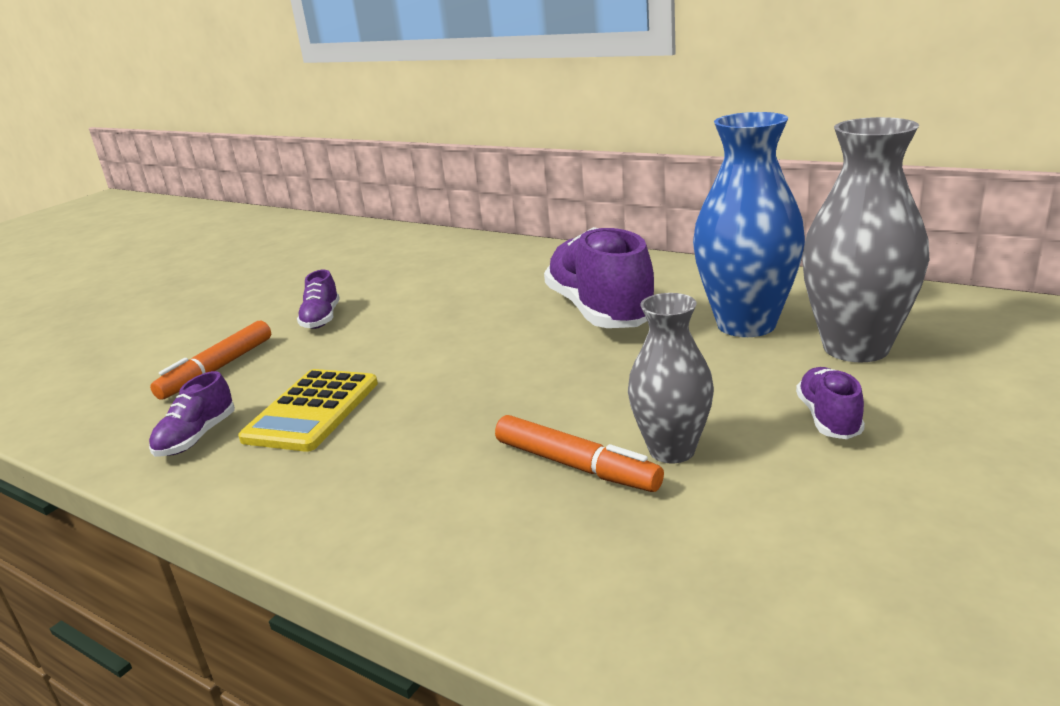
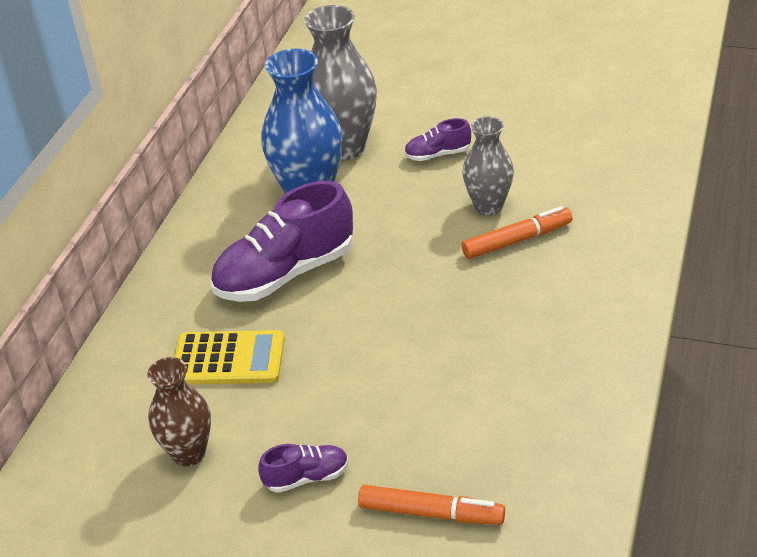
camera: 105 degrees left, 15 degrees up
(197, 437) = (548, 457): purple shoe -> none
(312, 411) = (488, 399): yellow calculator -> yellow calculator (228, 359)
(398, 277) = (189, 453): none -> brown vase
(576, 466) = (517, 240): orange marker -> orange marker turned 45 degrees clockwise

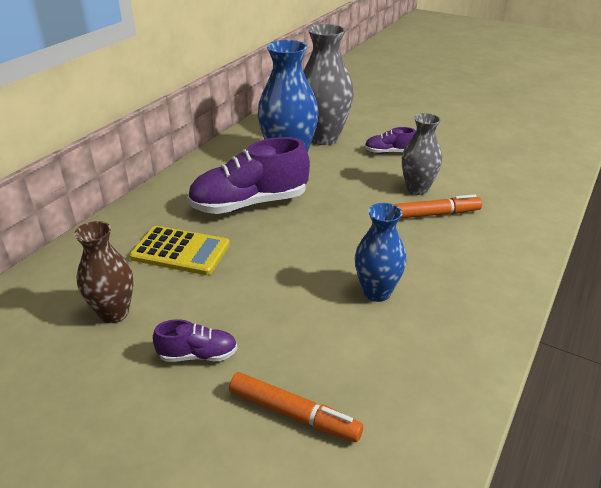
camera: 10 degrees right, 5 degrees down
(477, 359) = (376, 292): none -> blue vase

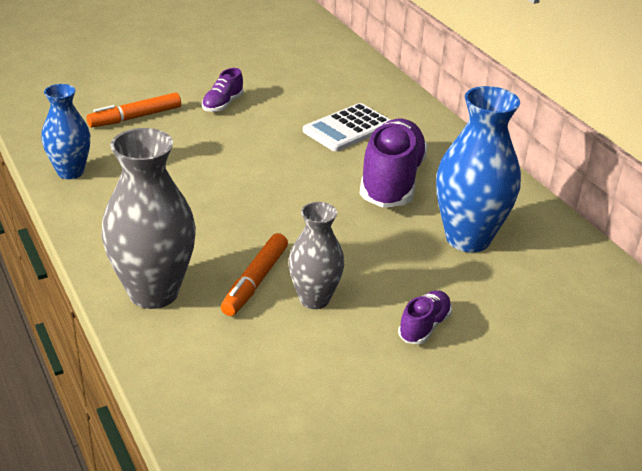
camera: 120 degrees right, 0 degrees up
(114, 313) = (300, 89): brown vase -> none
(180, 251) = (348, 128): yellow calculator -> white calculator
(323, 138) = (511, 291): grey vase -> grey vase (153, 292)
(376, 292) = (191, 190): blue vase -> blue vase (70, 172)

